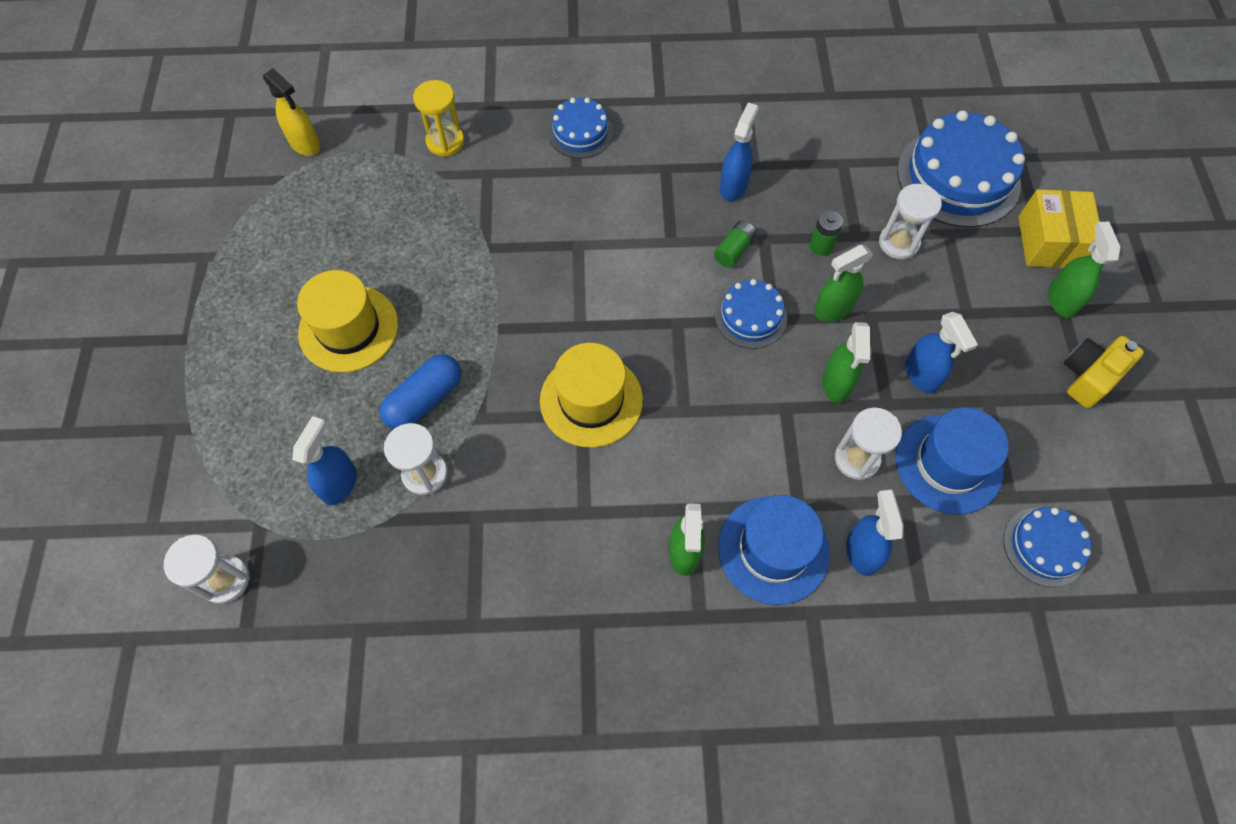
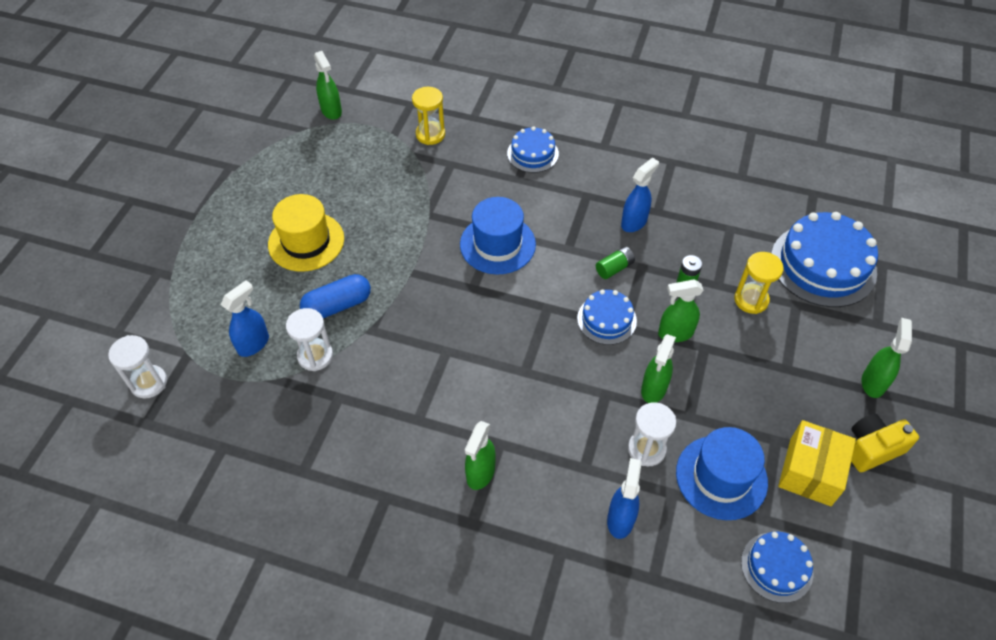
camera: 20 degrees right, 10 degrees down
(305, 144) = (331, 111): yellow spray bottle -> green spray bottle
(591, 400) = (458, 342): yellow hat -> none
(773, 549) = (550, 494): blue hat -> blue hat (497, 244)
(898, 243) = (751, 300): white hourglass -> yellow hourglass
(921, 375) = (727, 404): blue spray bottle -> none
(1049, 242) = (881, 335): yellow box -> yellow box (810, 471)

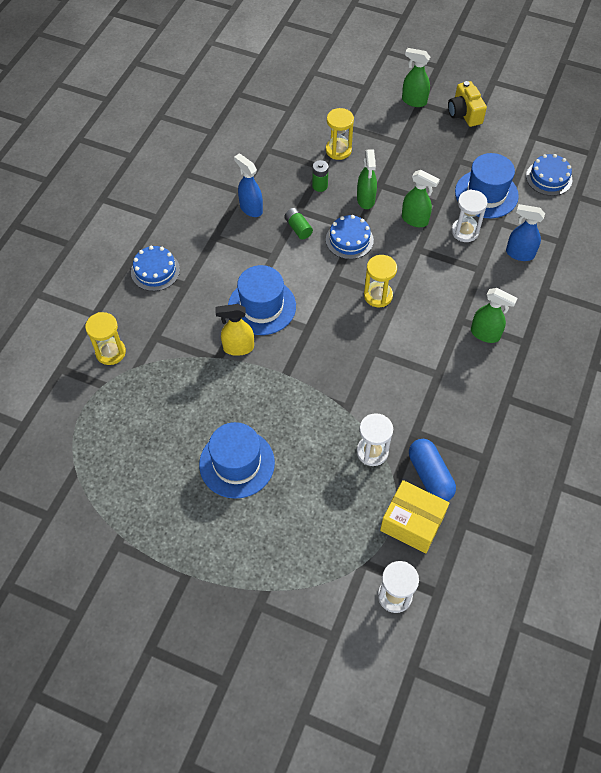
camera: 85 degrees left, 5 degrees up
(254, 344) = (356, 504): blue spray bottle -> none
(306, 241) = (237, 463): yellow hat -> blue hat
(331, 111) = (52, 444): green spray bottle -> none
(337, 306) = (318, 434): blue capsule -> blue capsule (430, 475)
(442, 229) = (238, 348): none -> yellow spray bottle
(526, 353) = (378, 295): none -> yellow hourglass
(810, 471) = (481, 147): yellow box -> yellow box (412, 523)
(823, 265) = (309, 103): blue cake -> none

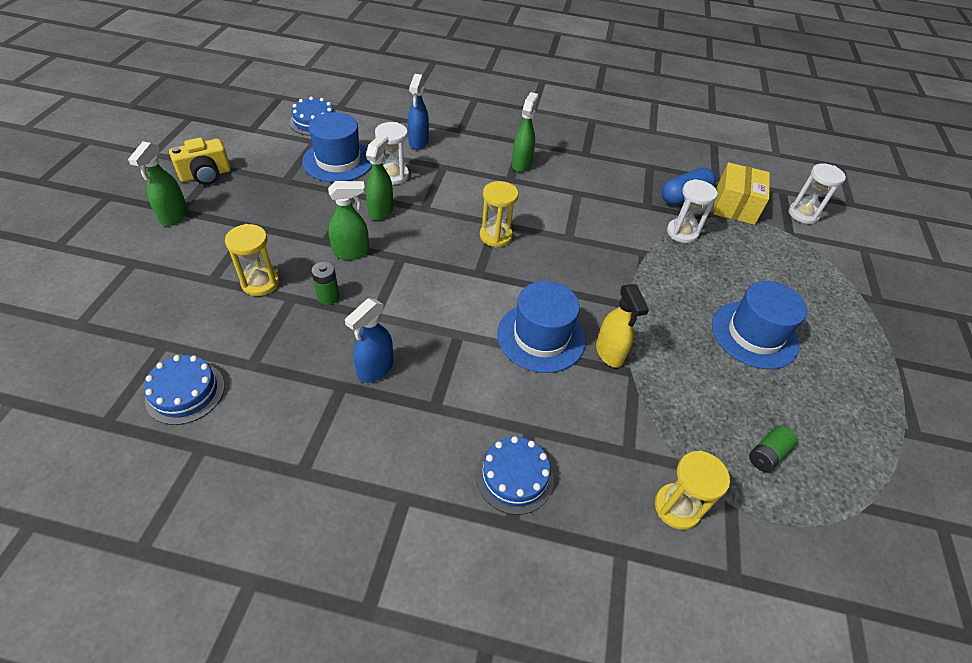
camera: 105 degrees left, 10 degrees down
(298, 228) = (406, 313): green battery -> green battery (767, 454)
(349, 240) = (419, 263): blue cake -> blue cake (185, 392)

